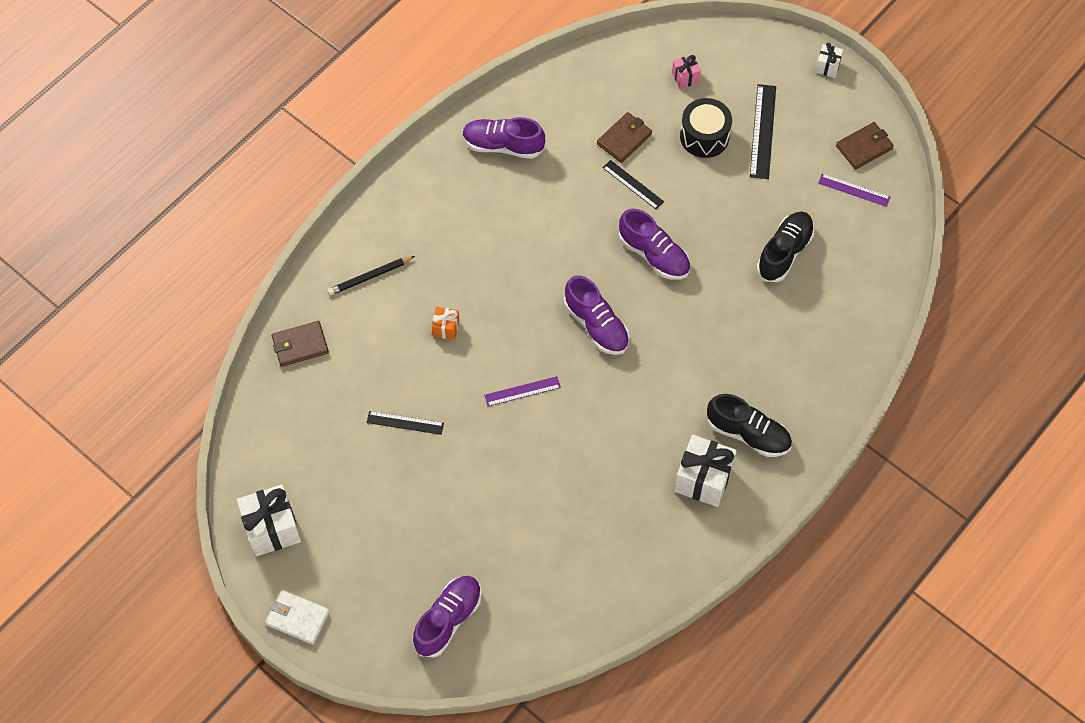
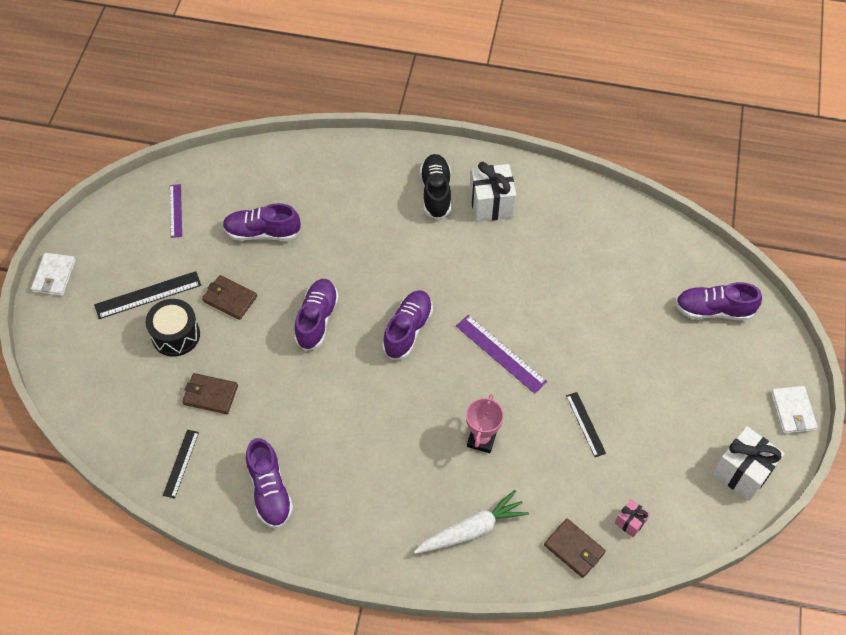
camera: 120 degrees left, 5 degrees down
(369, 277) = (472, 530): black pencil -> white carrot
(446, 328) = (481, 439): orange gift -> pink trophy
(522, 391) = (500, 353): purple ruler -> purple ruler, size x1.56
(633, 184) = (255, 366): black ruler -> black ruler (181, 463)
(685, 78) = (117, 377): pink gift -> pink gift (630, 522)
(784, 252) = (262, 232): black shoe -> purple shoe
(827, 67) = (54, 276): white gift -> white wallet
(864, 147) = (129, 219): brown wallet -> brown wallet (230, 299)

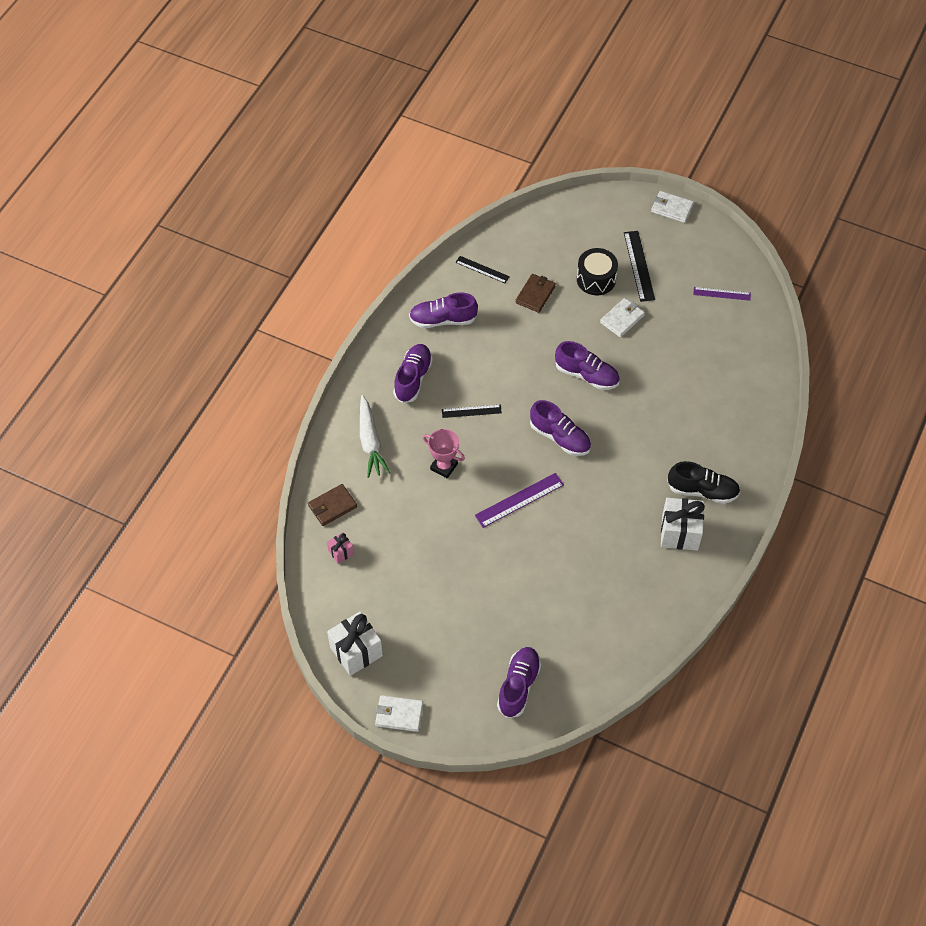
camera: 105 degrees right, 0 degrees up
(230, 299) = (622, 319): brown wallet -> white wallet
(262, 232) = (685, 351): purple shoe -> purple shoe (413, 378)
(585, 424) = (435, 545): black ruler -> black ruler (471, 411)

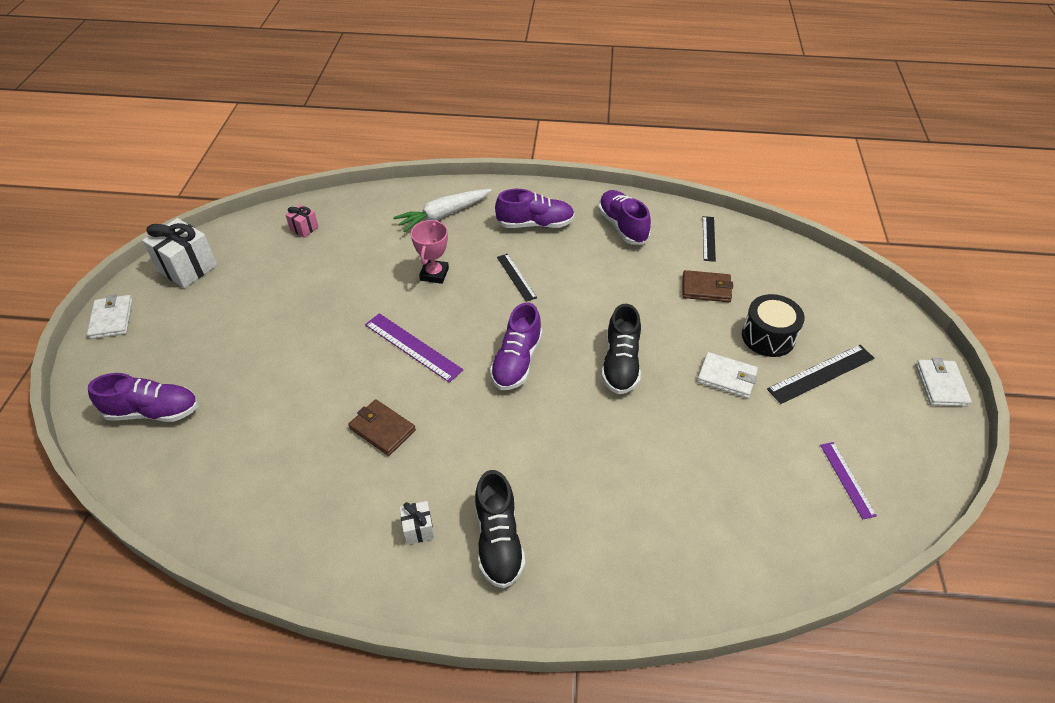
camera: 70 degrees right, 10 degrees down
(332, 506) = (356, 209): brown wallet -> brown wallet (382, 429)
(587, 375) = (620, 364): purple shoe -> black shoe
(680, 533) = (418, 529): white gift -> white gift, size x0.51

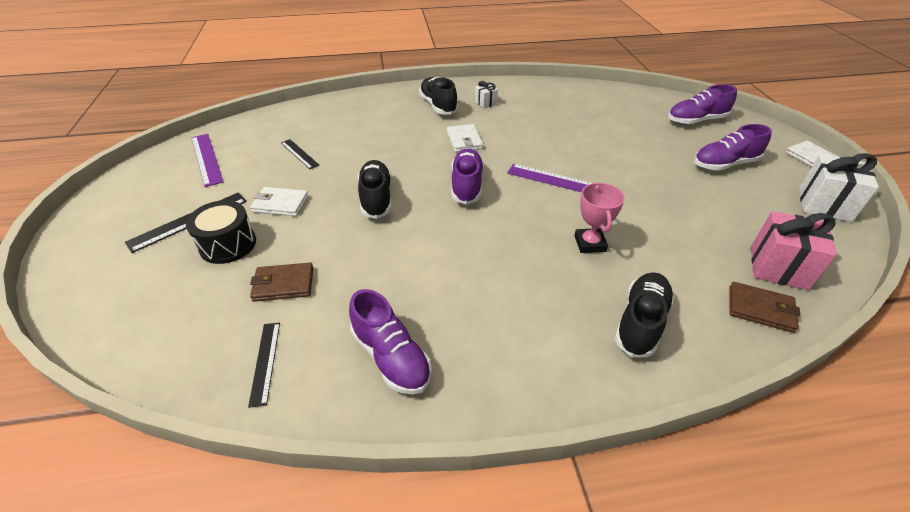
camera: 165 degrees right, 5 degrees down
(304, 228) = (778, 267): pink gift -> pink gift, size x1.96
(382, 429) = (540, 135): brown wallet -> brown wallet (760, 309)
(443, 215) = (640, 322): white carrot -> black shoe
(516, 277) = (502, 257): black ruler -> black ruler (299, 154)
(535, 224) = (513, 334): purple shoe -> purple shoe (724, 164)
(847, 479) = (207, 159): purple ruler -> purple ruler, size x1.56
(941, 385) = (73, 231): white wallet -> white wallet (464, 140)

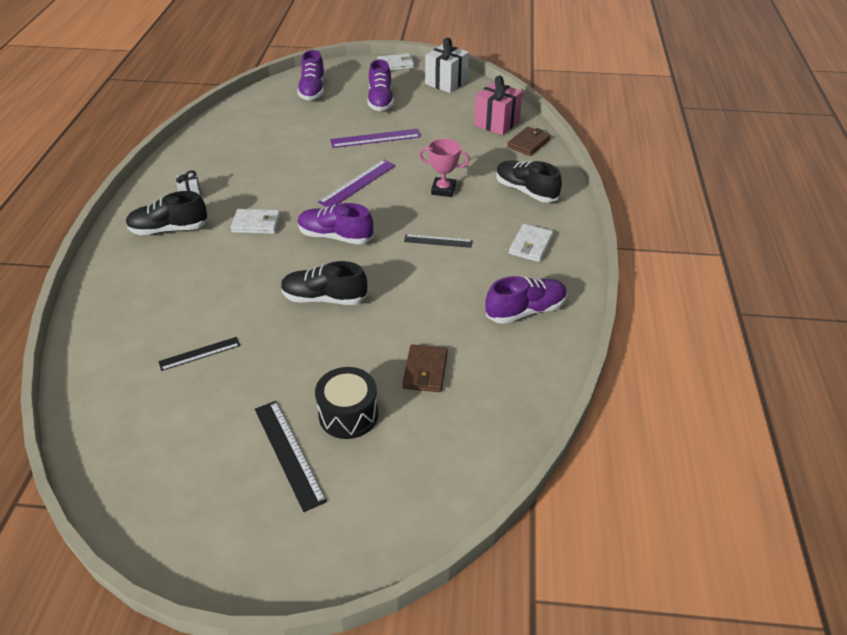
camera: 75 degrees left, 0 degrees up
(207, 159) = (152, 446): purple ruler -> purple ruler (375, 138)
(265, 362) = (512, 383): black ruler -> black ruler (438, 241)
(280, 204) = (296, 372): white wallet -> white wallet (530, 245)

